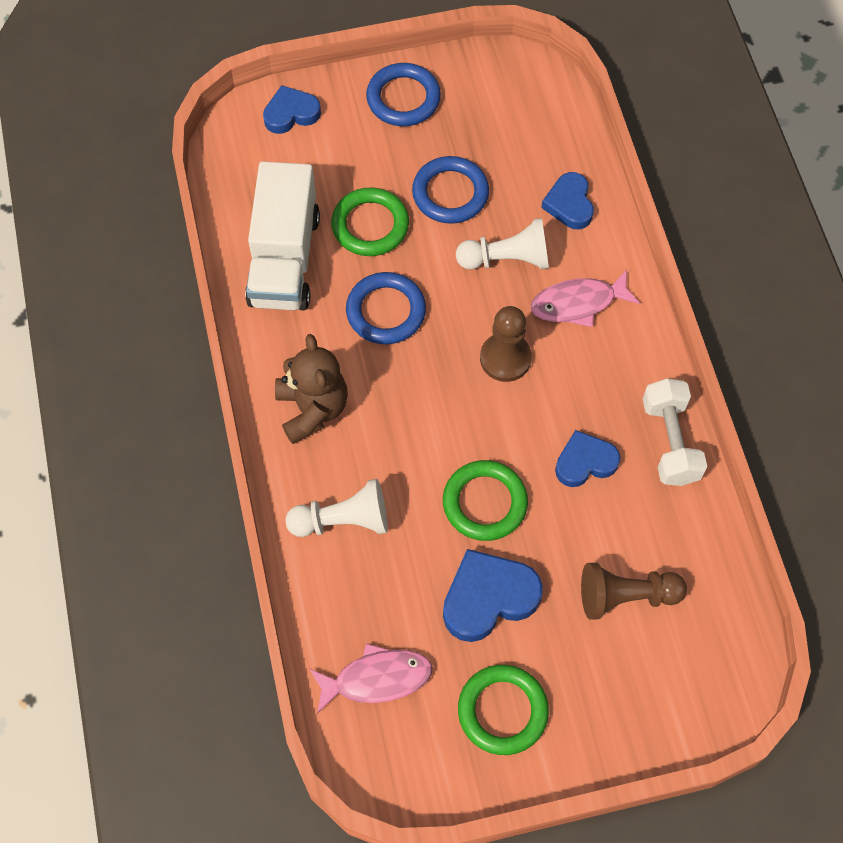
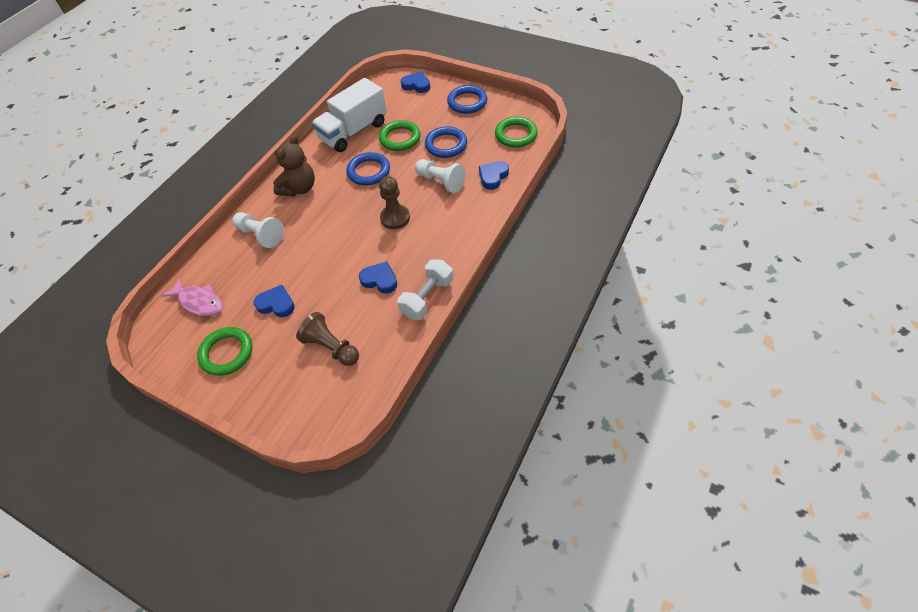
camera: 45 degrees right, 10 degrees down
(484, 503) = (320, 266): green ring -> green ring (516, 135)
(488, 598) = (276, 304): blue heart -> blue heart, size x0.66
(578, 303) = (451, 216): pink fish -> none

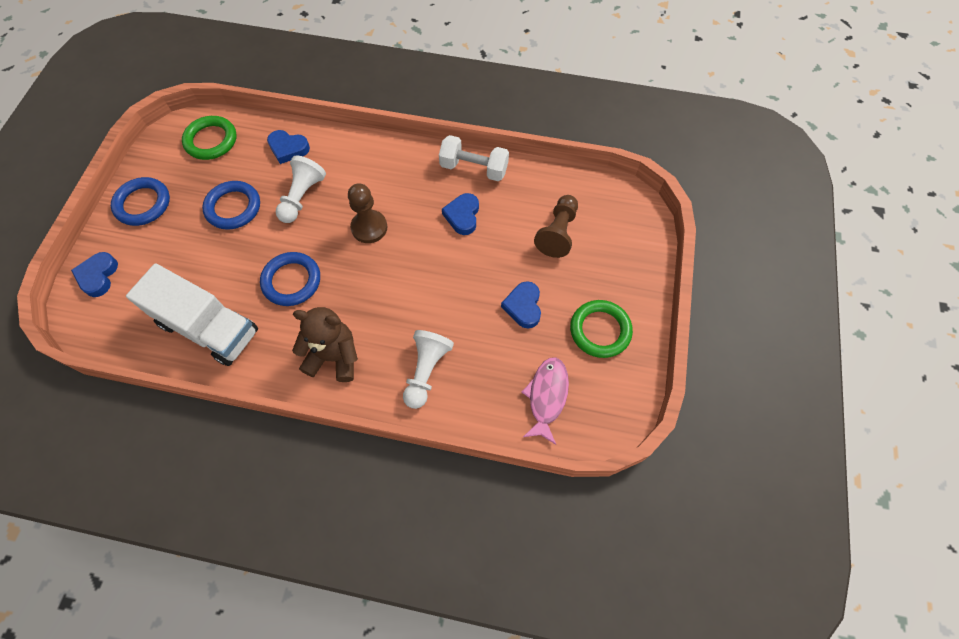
camera: 110 degrees left, 10 degrees up
(400, 138) = (222, 263): green ring -> none

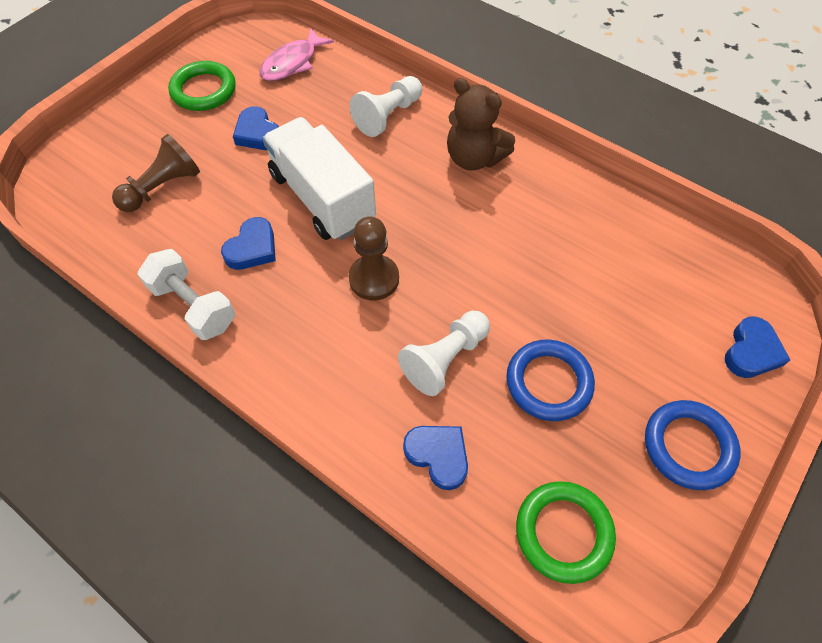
camera: 155 degrees left, 5 degrees down
(208, 328) = (606, 234): white truck -> white truck (322, 198)
(291, 281) = (495, 250): blue ring -> none
(523, 306) = (258, 133): blue heart -> blue heart turned 120 degrees clockwise

